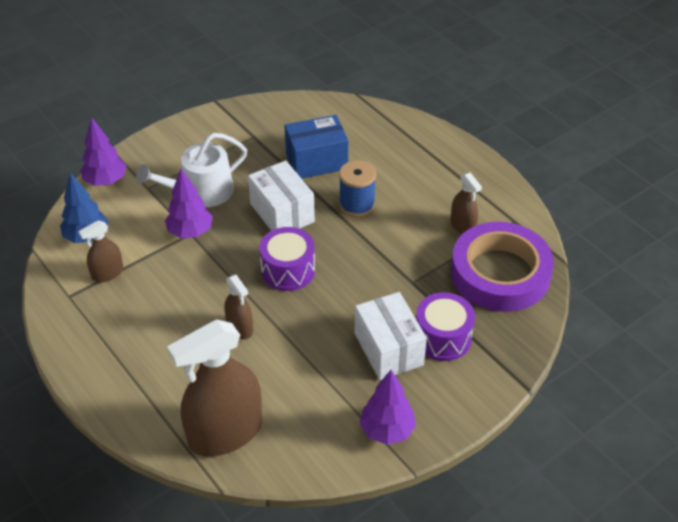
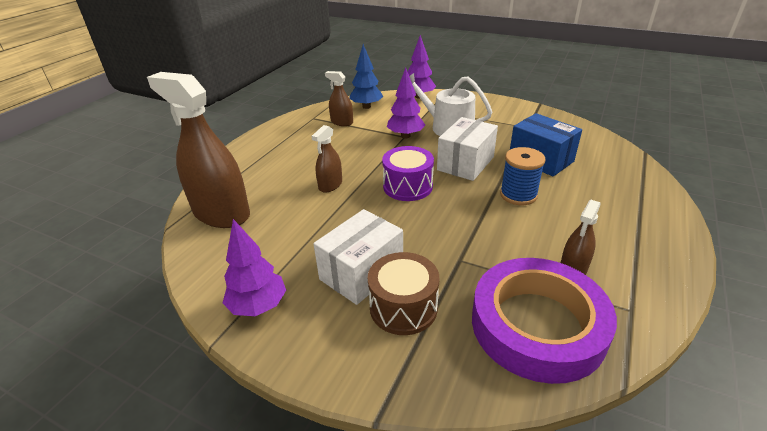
camera: 65 degrees right, 10 degrees down
(442, 338) = (403, 307): purple drum -> brown drum

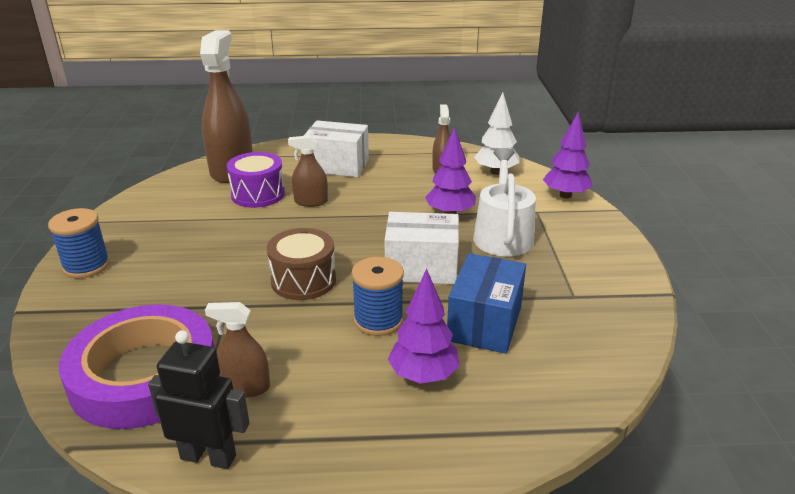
camera: 60 degrees right, 5 degrees down
(258, 306) = (123, 225): purple tree -> purple tree (423, 376)
(323, 346) = (86, 266): none -> blue spool
(361, 272) = (183, 257): white box -> white box (337, 165)
(366, 107) = (496, 172): blue tree -> white tree
(403, 307) = (144, 291): brown drum -> brown drum (303, 280)
(407, 186) = (340, 243): purple drum -> purple drum (258, 194)
(648, 303) = (208, 457): none -> black robot

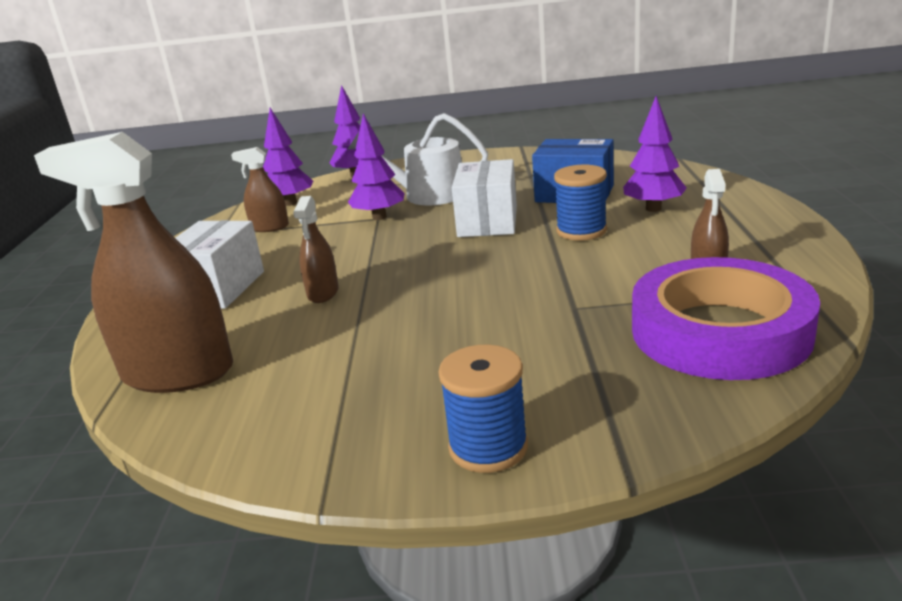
camera: 85 degrees left, 5 degrees down
(208, 457) = (808, 275): black robot -> none
(258, 194) = (284, 334): purple drum -> none
(303, 280) = (516, 272): brown drum -> none
(496, 172) = (290, 203): white tree -> purple tree

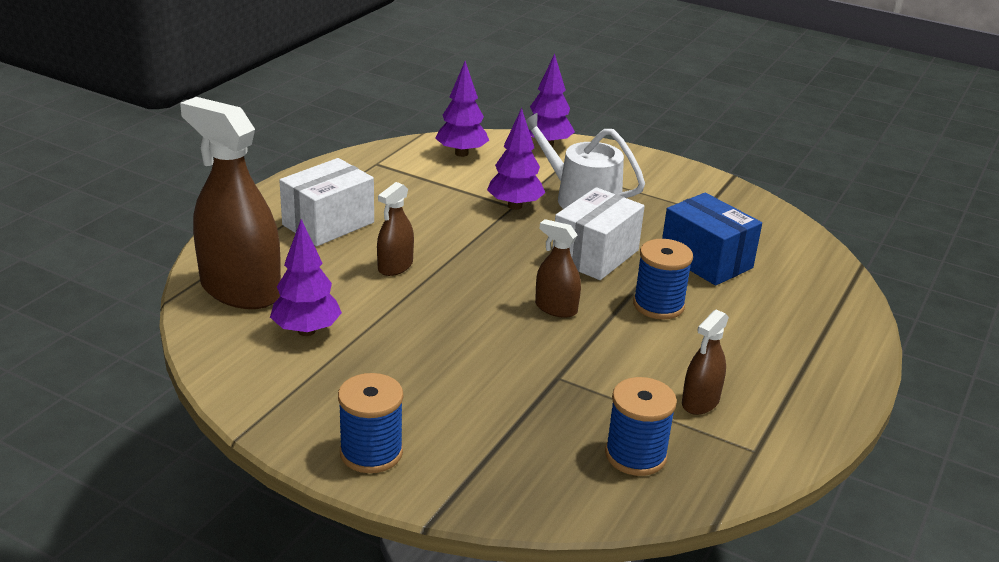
camera: 25 degrees right, 5 degrees up
(270, 227) = (420, 175): brown spray bottle -> brown spray bottle (556, 308)
(653, 208) = (752, 312): purple tree -> purple tree (306, 331)
(720, 331) = (635, 455): purple tape -> blue spool

